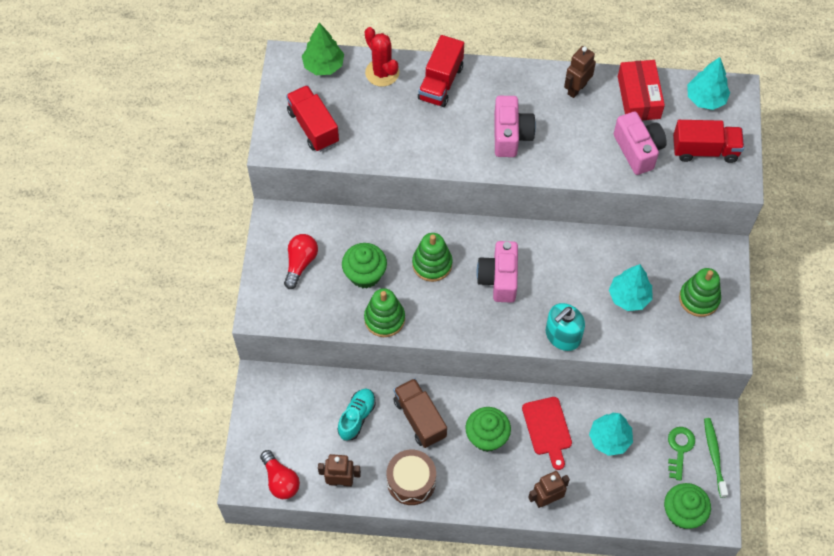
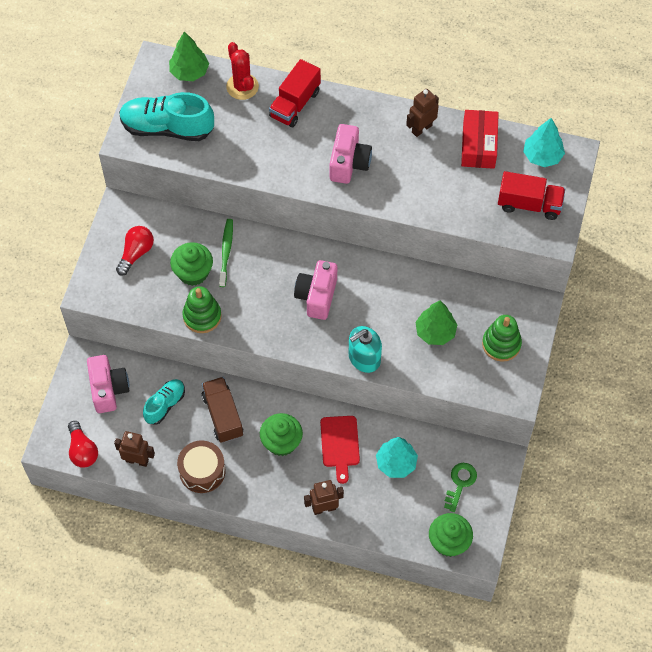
camera: 10 degrees right, 0 degrees up
(313, 127) = (167, 128): red truck -> turquoise shoe
(432, 264) = (257, 273): green stacking toy -> none
(629, 297) = (435, 332): turquoise tree -> green tree
(638, 150) = (465, 195): pink camera -> pink camera (108, 389)
(714, 456) = (491, 495): green toothbrush -> green toothbrush (226, 252)

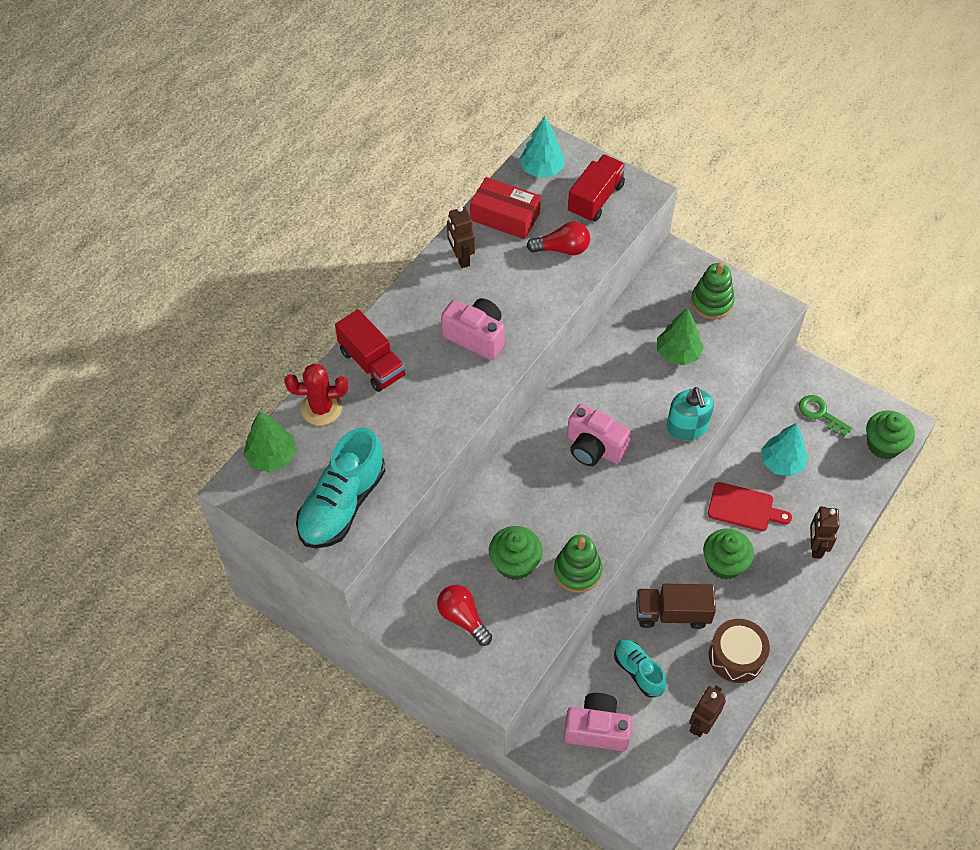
camera: 70 degrees left, 5 degrees down
(82, 450) = (670, 783): red light bulb -> red light bulb (562, 249)
(226, 252) = (500, 520): green toothbrush -> none

